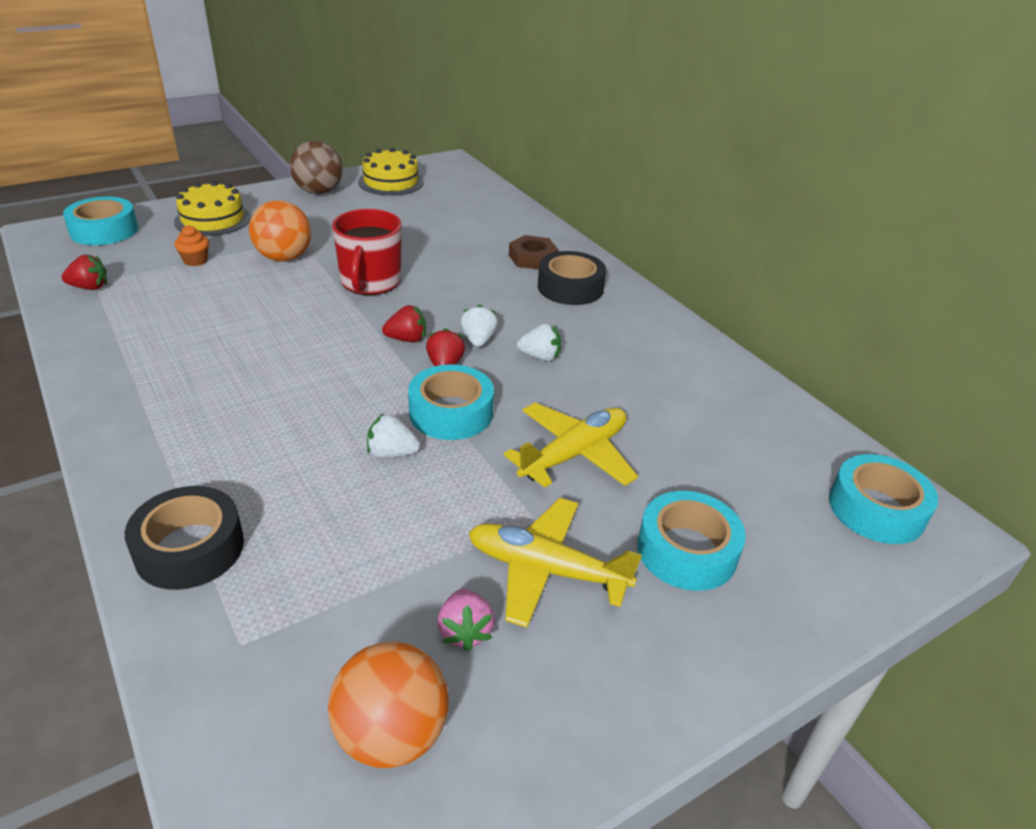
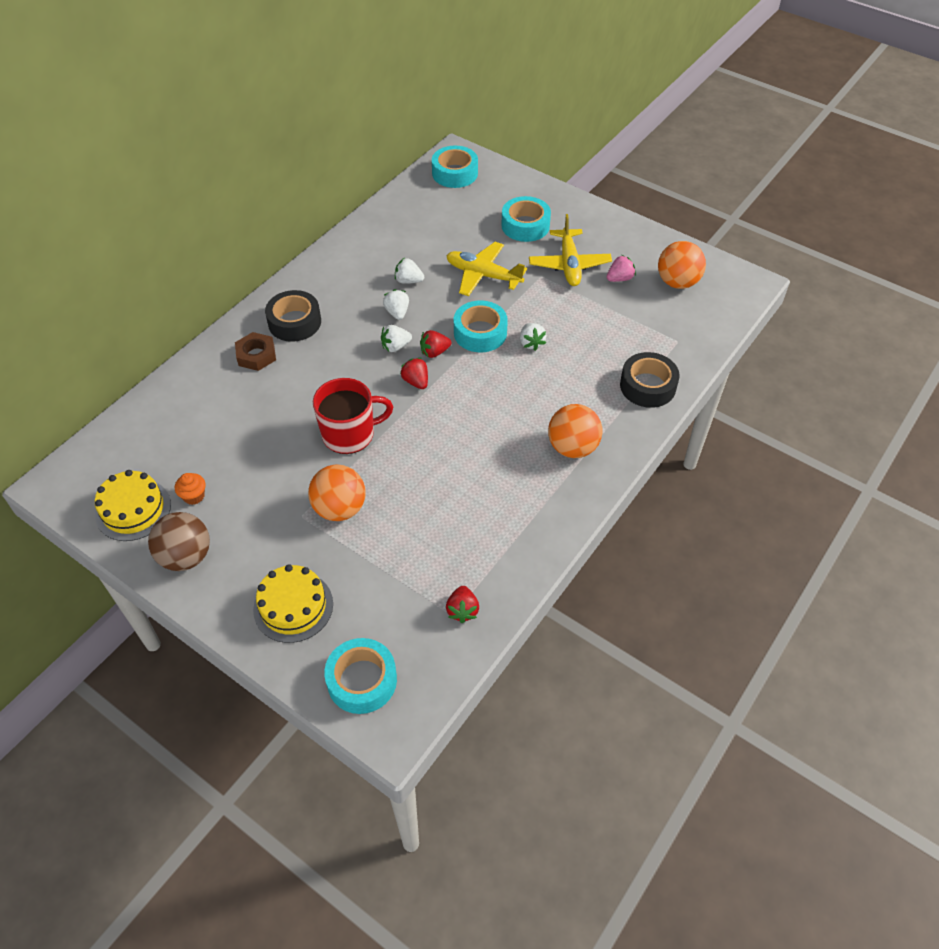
camera: 110 degrees left, 15 degrees up
(89, 287) = (462, 610): red strawberry -> red strawberry turned 150 degrees counterclockwise
(176, 423) = (572, 447): none -> orange ball
(195, 260) = (378, 567): orange cupcake -> orange cupcake (194, 496)
(600, 382) = (408, 281): none -> white strawberry

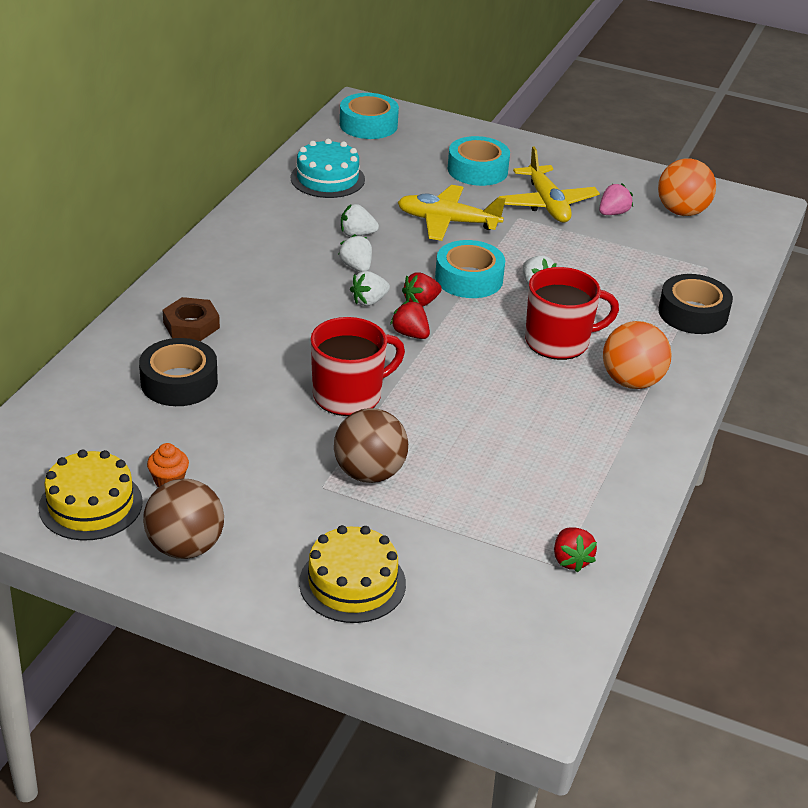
camera: 15 degrees left, 15 degrees down
(294, 322) = (227, 287): black tape -> black tape (179, 382)
(340, 508) = (369, 473): orange ball -> brown ball
(362, 680) = (476, 650): turquoise tape -> none
(405, 224) = (327, 178): none -> turquoise cake
(529, 402) = (559, 342): none -> red mug

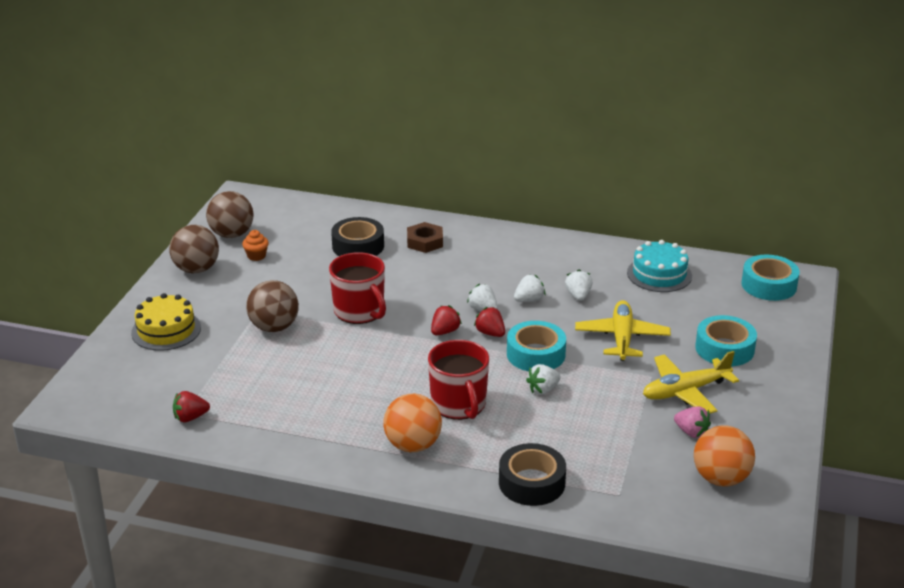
camera: 85 degrees right, 5 degrees down
(90, 504) = (232, 234): yellow cake -> brown ball

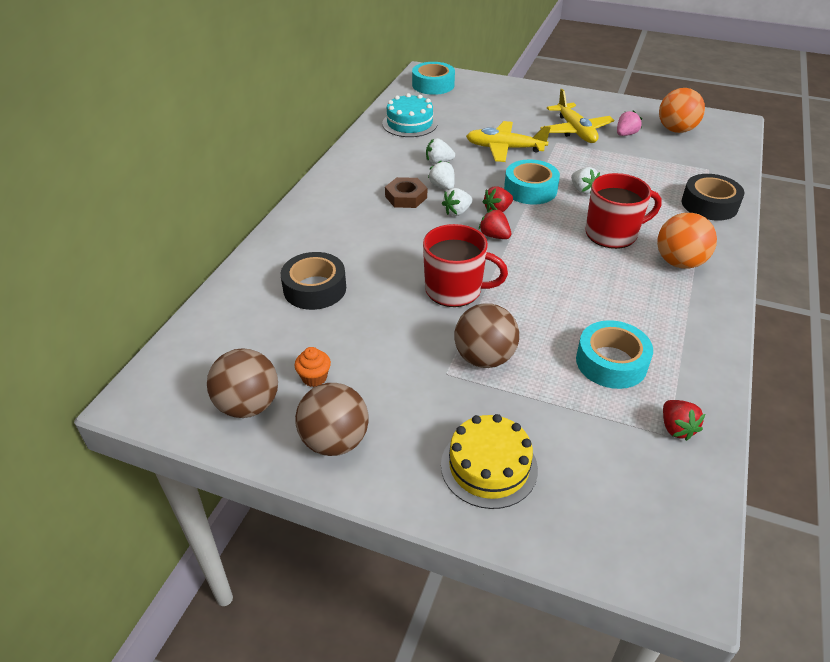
camera: 85 degrees left, 10 degrees up
(359, 311) = (455, 290): red mug -> red mug turned 45 degrees clockwise
(425, 242) = (320, 240): brown nut -> brown nut (406, 197)
(724, 349) = (518, 110): turquoise tape -> turquoise tape (611, 362)

